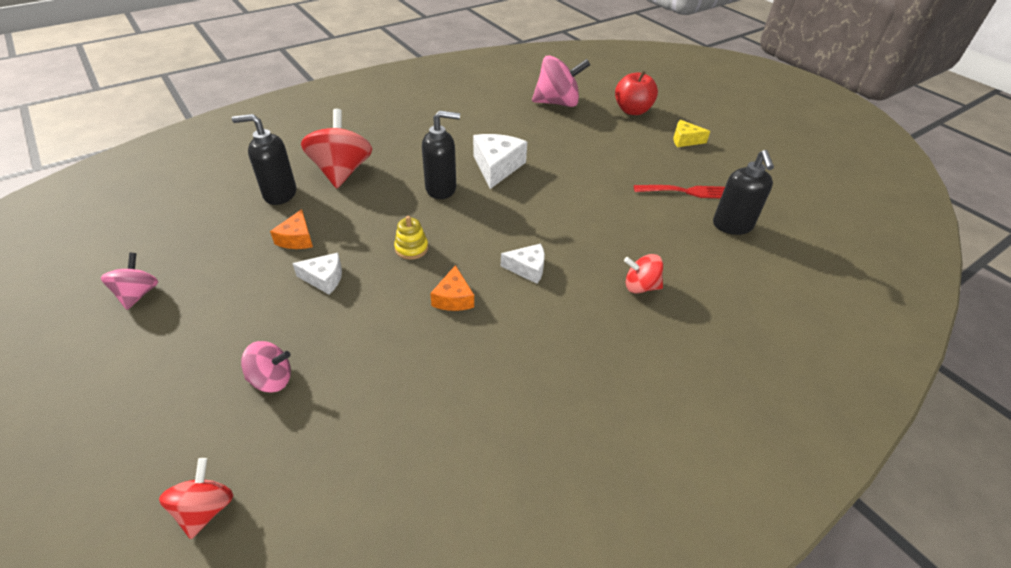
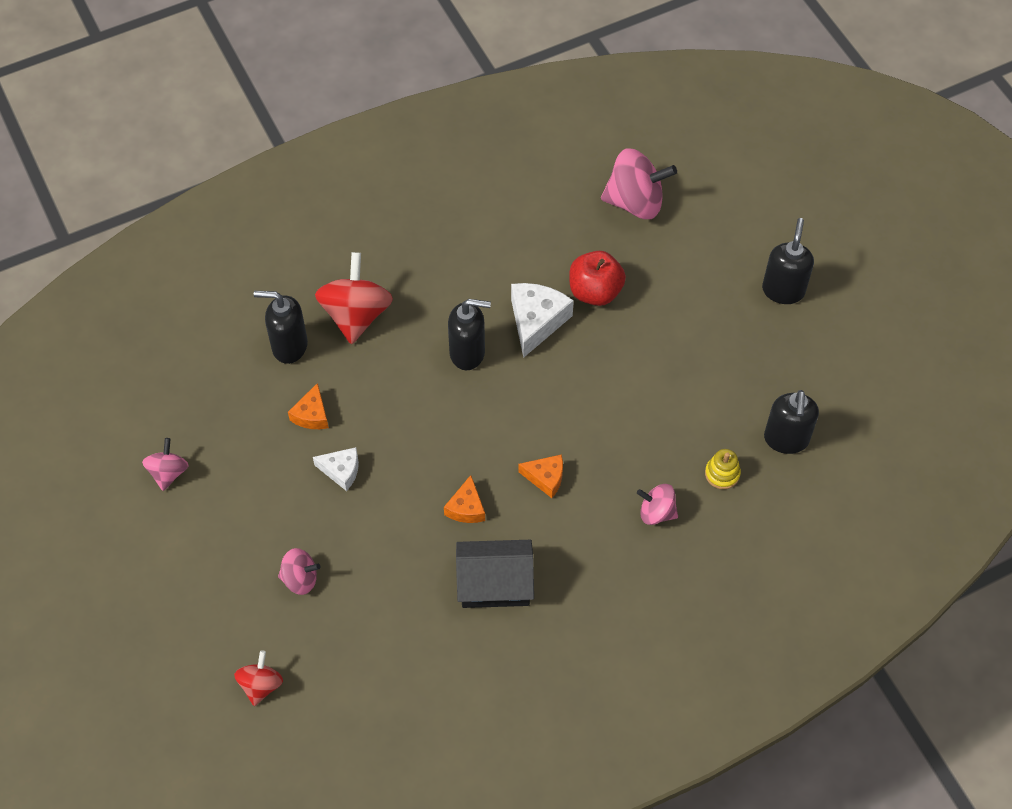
camera: 10 degrees right, 15 degrees up
(411, 248) = (429, 439): yellow stacking toy -> yellow stacking toy (722, 474)
(493, 363) = (495, 584): none -> black house
(527, 268) = (545, 478): white cheese -> orange cheese
(632, 110) = (732, 225): red apple -> red apple (595, 291)
(640, 286) = (656, 512): red spinning top -> pink spinning top
(685, 140) = (783, 290): yellow cheese -> black soap dispenser
(687, 192) = (753, 382): red fork -> none

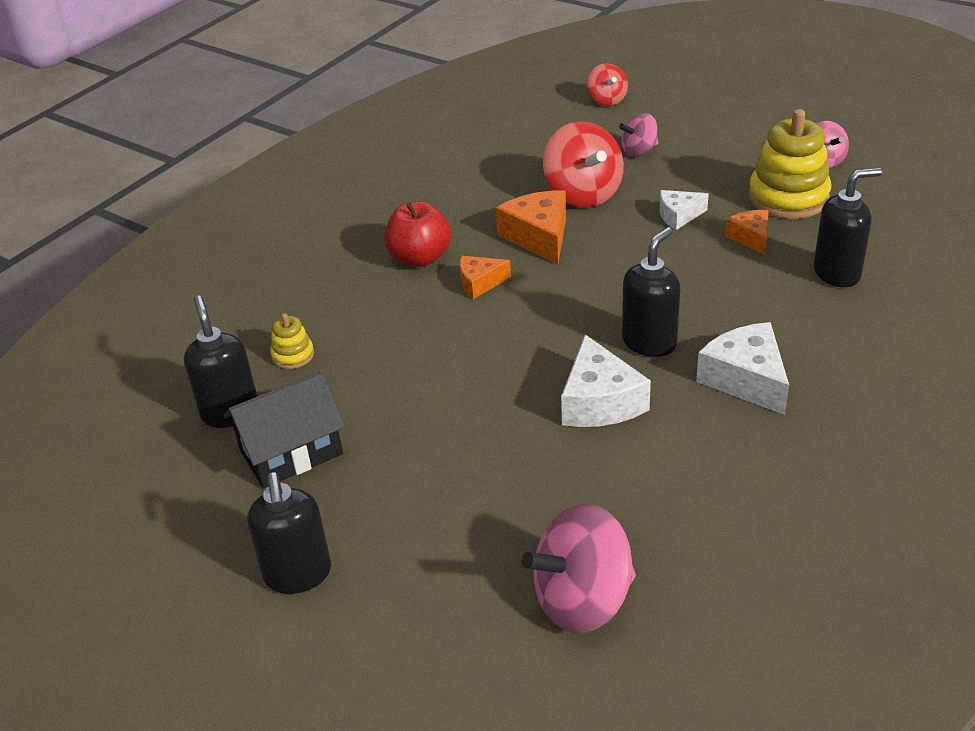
camera: 155 degrees right, 20 degrees down
(241, 444) = (788, 197): none -> yellow stacking toy
(356, 315) = (803, 324): red spinning top -> red spinning top (583, 194)
(433, 291) = (746, 379): none -> white cheese
(466, 508) = (539, 237): orange cheese -> orange cheese, size x1.66
(468, 353) = (649, 342): black soap dispenser -> black soap dispenser turned 150 degrees clockwise
(495, 584) = (471, 205): black house -> black house (291, 452)
(595, 291) = (554, 462): red apple -> red apple (420, 258)
(656, 512) = (348, 301): pink spinning top -> none

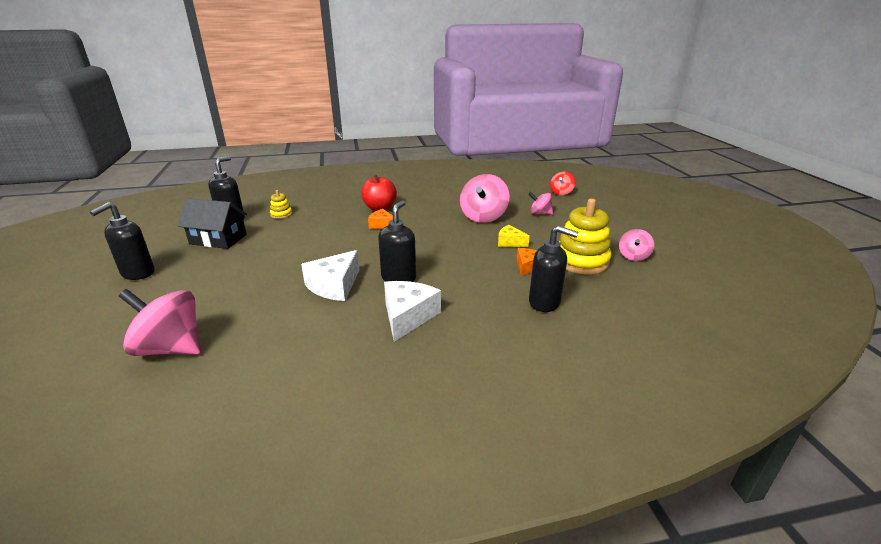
camera: 40 degrees right, 10 degrees down
(539, 237) = (435, 222): orange cheese -> none
(583, 194) = (483, 217): red spinning top -> pink spinning top
(649, 342) = (399, 278): black soap dispenser -> black soap dispenser turned 60 degrees counterclockwise
(678, 216) = (510, 242): white cheese -> yellow cheese

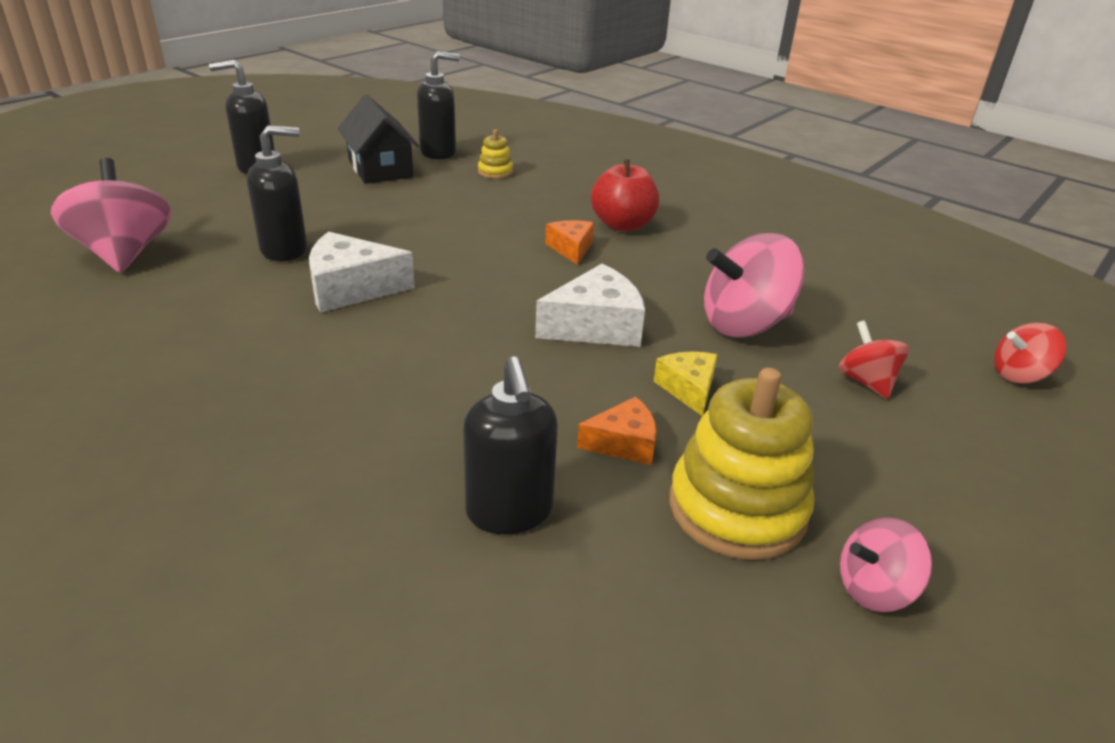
camera: 50 degrees right, 5 degrees up
(399, 278) = (428, 328): black soap dispenser -> black soap dispenser (285, 250)
(407, 316) = (326, 380): white cheese -> white cheese (595, 326)
(540, 214) = (866, 382): pink spinning top -> red spinning top

